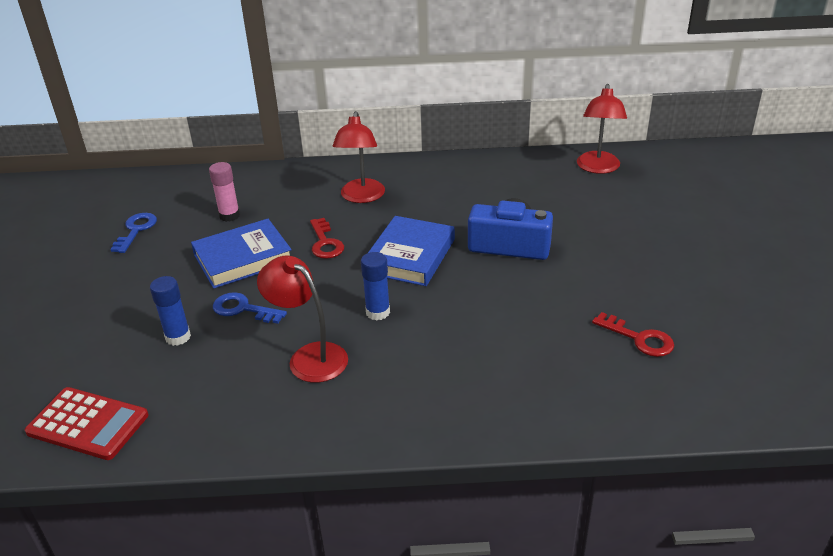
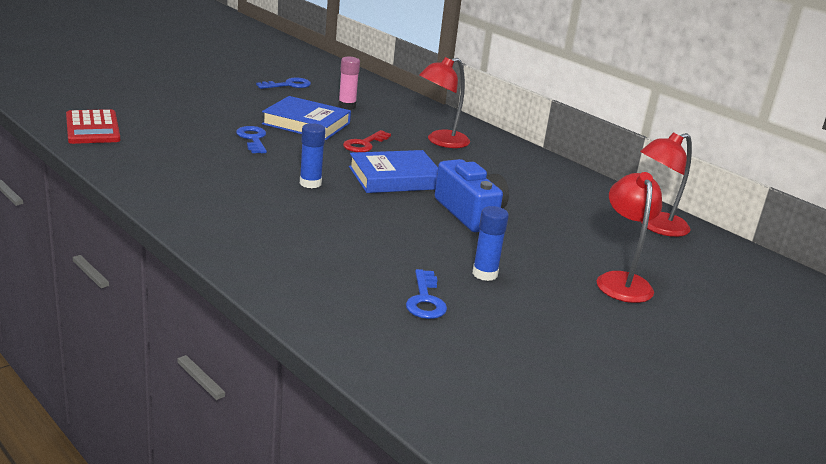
camera: 45 degrees right, 10 degrees down
(178, 337) = (199, 128): blue glue stick -> blue glue stick (485, 274)
(309, 357) = (231, 173): red lamp -> red lamp (621, 281)
(639, 338) = (425, 300): red key -> blue key

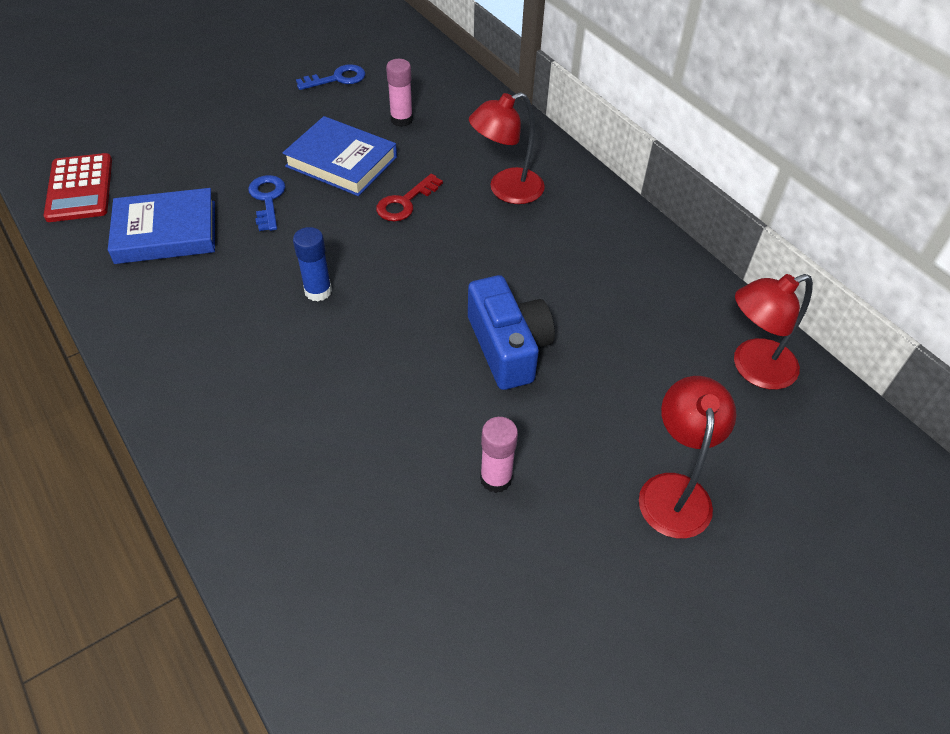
camera: 10 degrees right, 25 degrees up
(395, 178) = (428, 274): blue book -> blue book (166, 232)
(425, 300) = (407, 535): blue key -> none
(485, 274) = (496, 478): blue glue stick -> pink glue stick

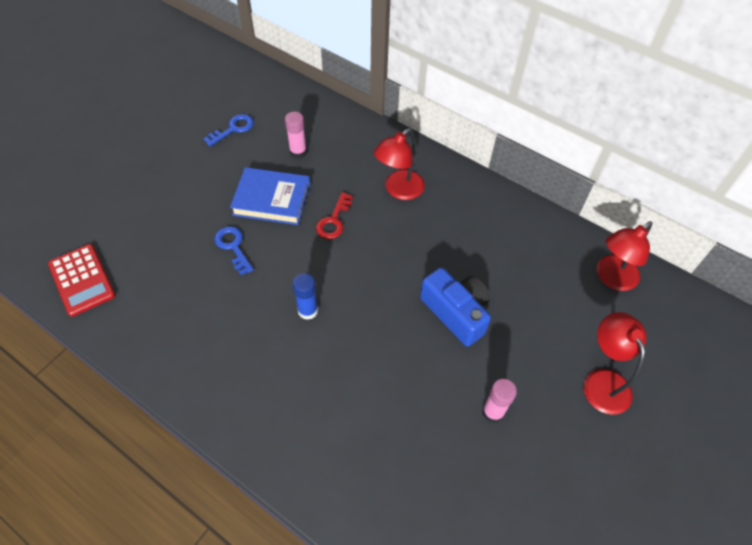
camera: 20 degrees left, 5 degrees up
(166, 232) = (170, 297): blue book -> none

